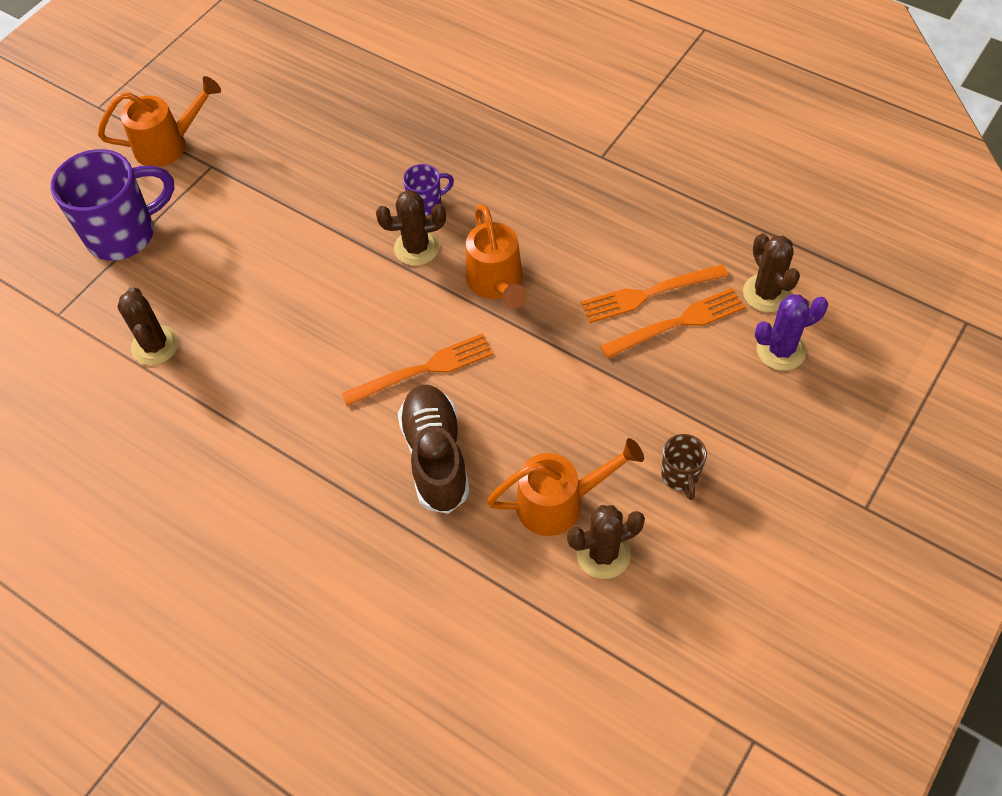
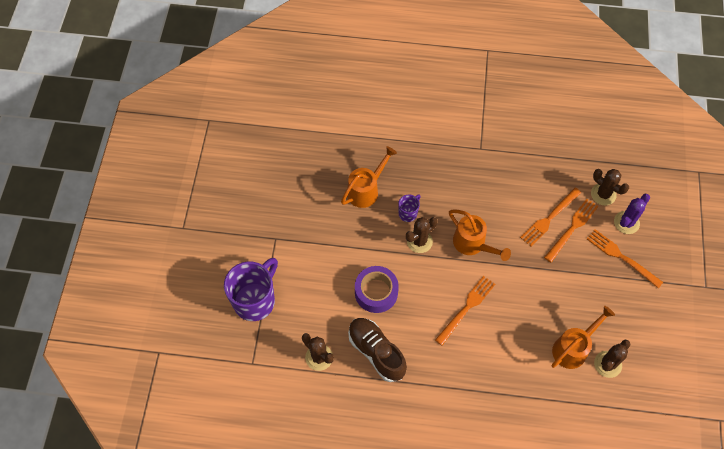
camera: 30 degrees left, 5 degrees up
(168, 145) = (242, 235): orange watering can -> orange watering can (366, 190)
(301, 292) = (376, 292): none -> purple tape
(435, 457) = (501, 352): brown shoe -> brown shoe (376, 352)
(680, 476) = (619, 309): brown mug -> none
(737, 399) = (621, 257): none -> orange fork

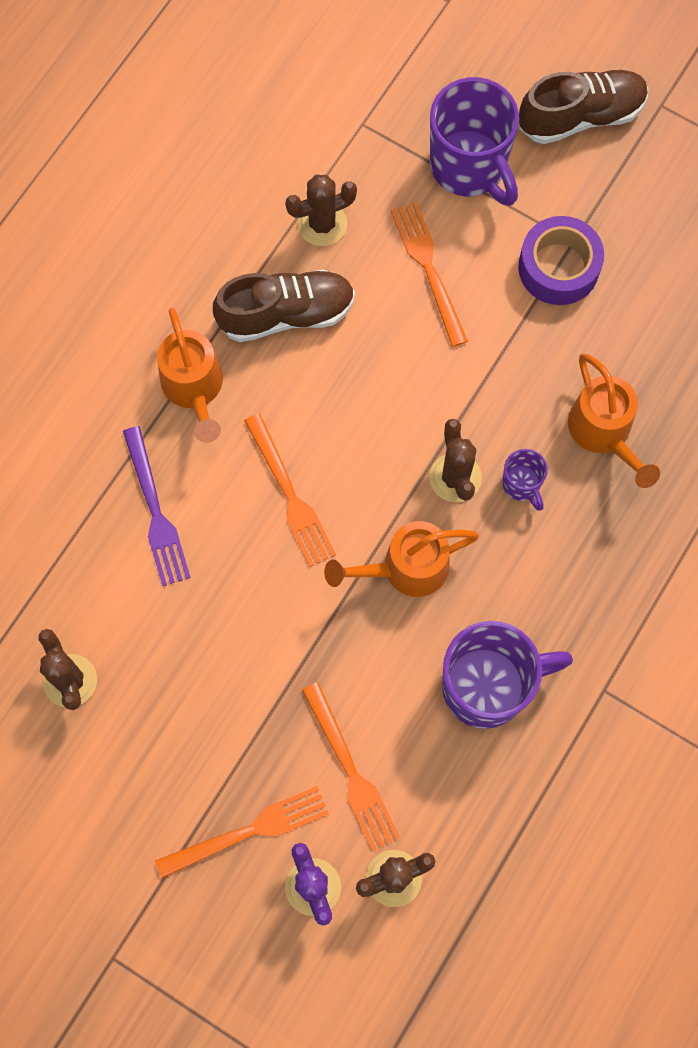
camera: 115 degrees right, 10 degrees up
(204, 261) = (580, 116): none -> brown shoe
(376, 292) = (392, 360): purple tape -> purple tape (558, 267)
(505, 191) = (487, 686): none -> purple mug
(508, 365) = (155, 512): none -> purple fork
(549, 218) = (392, 739): orange fork -> orange fork (428, 268)
(573, 348) = (127, 637): orange watering can -> orange watering can (194, 388)

